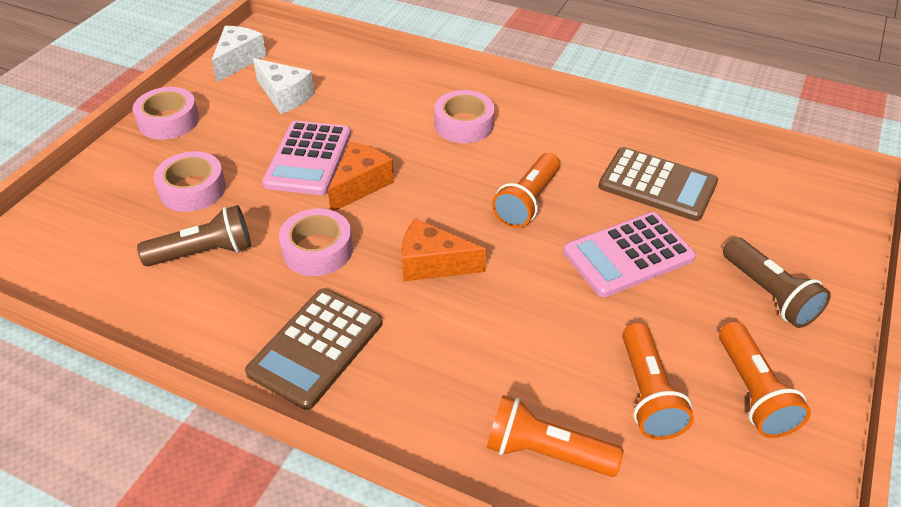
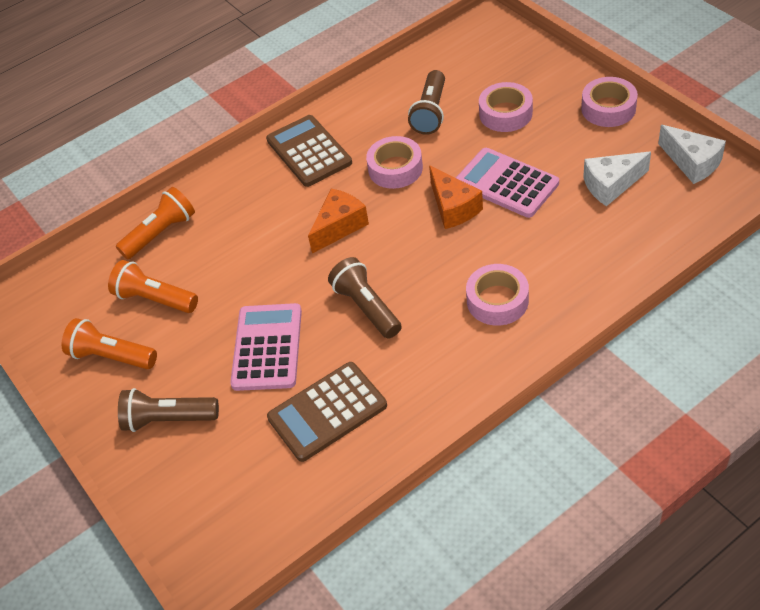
camera: 125 degrees right, 5 degrees up
(528, 201) = (366, 307): orange flashlight -> brown flashlight

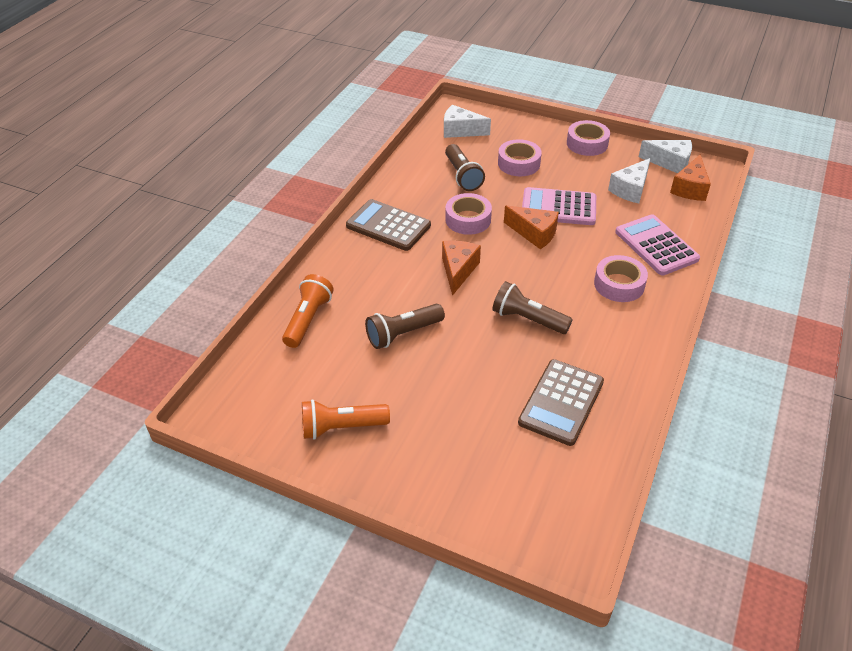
camera: 35 degrees left, 5 degrees down
(155, 299) = (345, 370): orange flashlight -> none
(168, 419) = (435, 457): brown flashlight -> brown flashlight (403, 334)
(267, 347) = (473, 374): pink calculator -> pink calculator (656, 245)
(472, 53) = (460, 131): none -> white cheese
(688, 205) = (690, 188): none -> orange cheese

